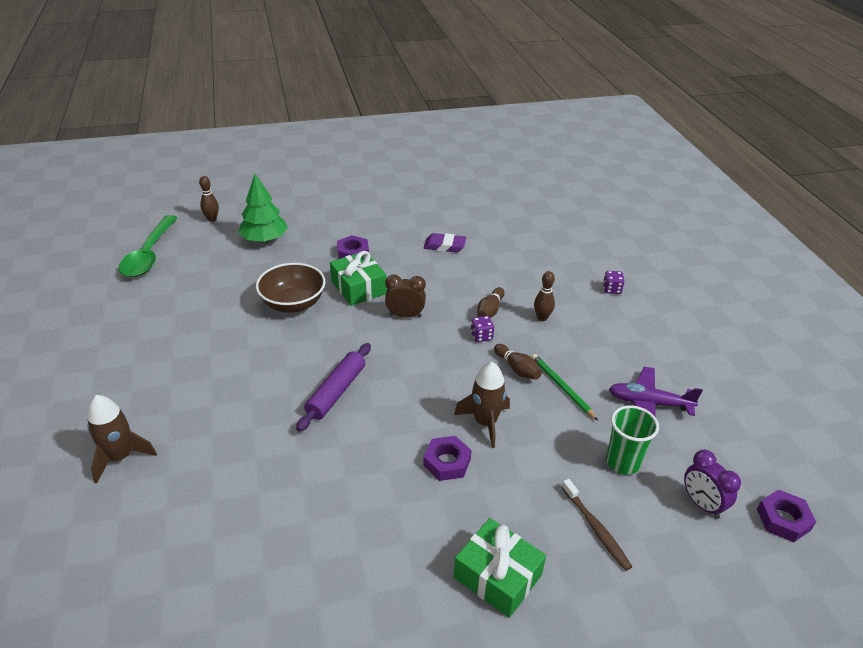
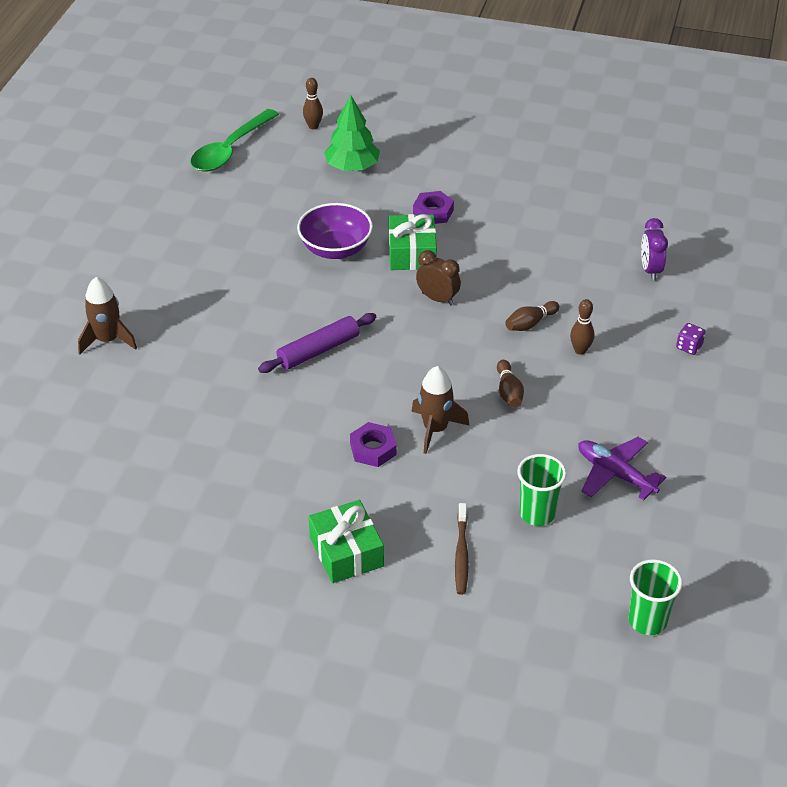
camera: 30 degrees right, 5 degrees up
(293, 304) = (335, 249): brown bowl -> purple bowl
(444, 246) = (539, 235): purple eraser -> none
(481, 336) = (499, 347): purple dice -> none
(562, 387) = (539, 426): green pencil -> none
(702, 504) = (580, 576): purple clock -> purple clock (650, 270)
(783, 519) = (647, 621): purple nut -> green cup

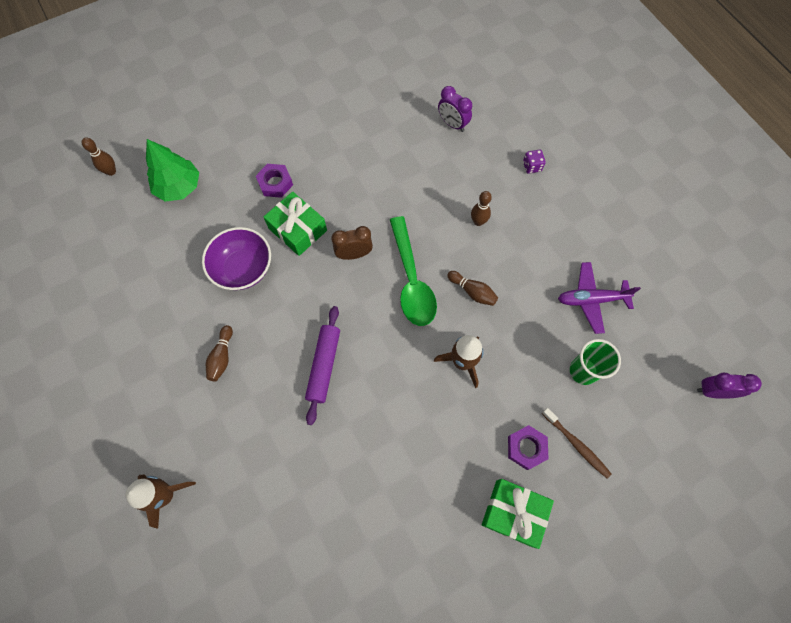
camera: 45 degrees left, 25 degrees up
(230, 150) = (70, 241): green spoon -> green spoon (411, 280)
(373, 449) = (443, 414): purple nut -> purple nut (526, 448)
(530, 323) = (429, 225): brown bowling pin -> brown bowling pin (222, 357)
(647, 621) = (713, 391): green cup -> purple clock

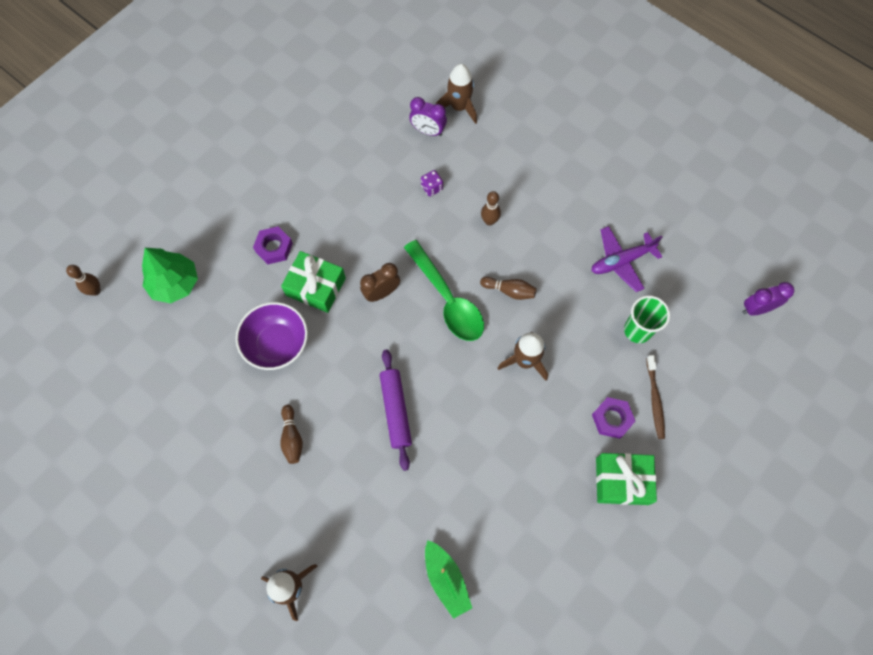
camera: 20 degrees left, 0 degrees up
(307, 543) = (446, 579): none -> green boat
(489, 111) = (459, 107): none -> brown rocket
(532, 166) = (520, 150): purple dice -> purple dice (432, 188)
(576, 444) = (655, 399): brown toothbrush -> brown toothbrush turned 60 degrees clockwise

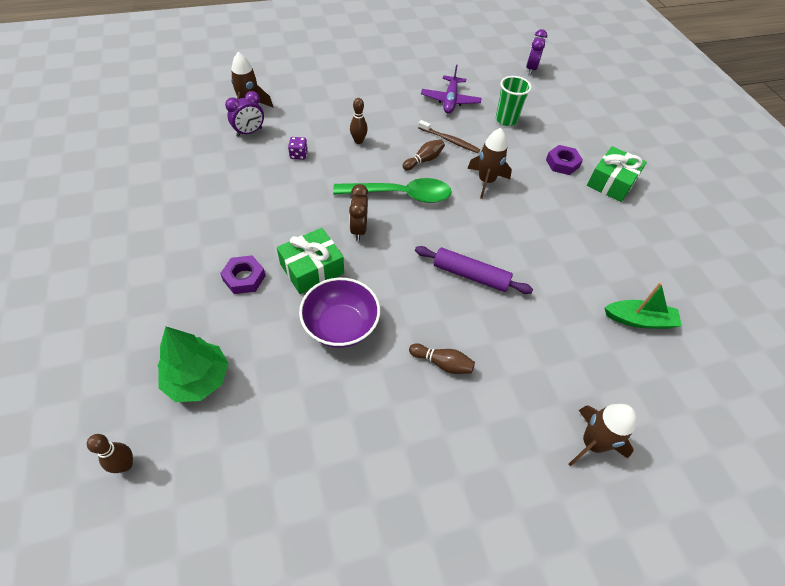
camera: 60 degrees left, 15 degrees down
(655, 399) = (561, 138): brown toothbrush -> brown toothbrush (449, 140)

